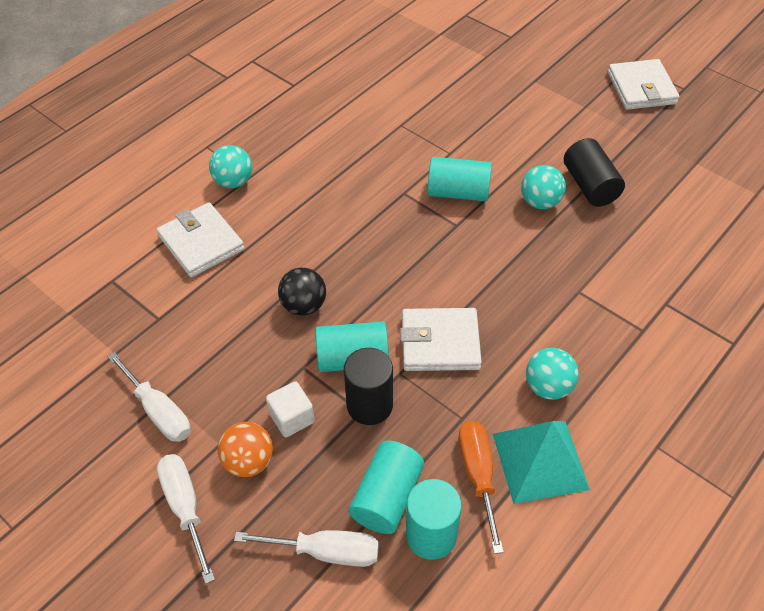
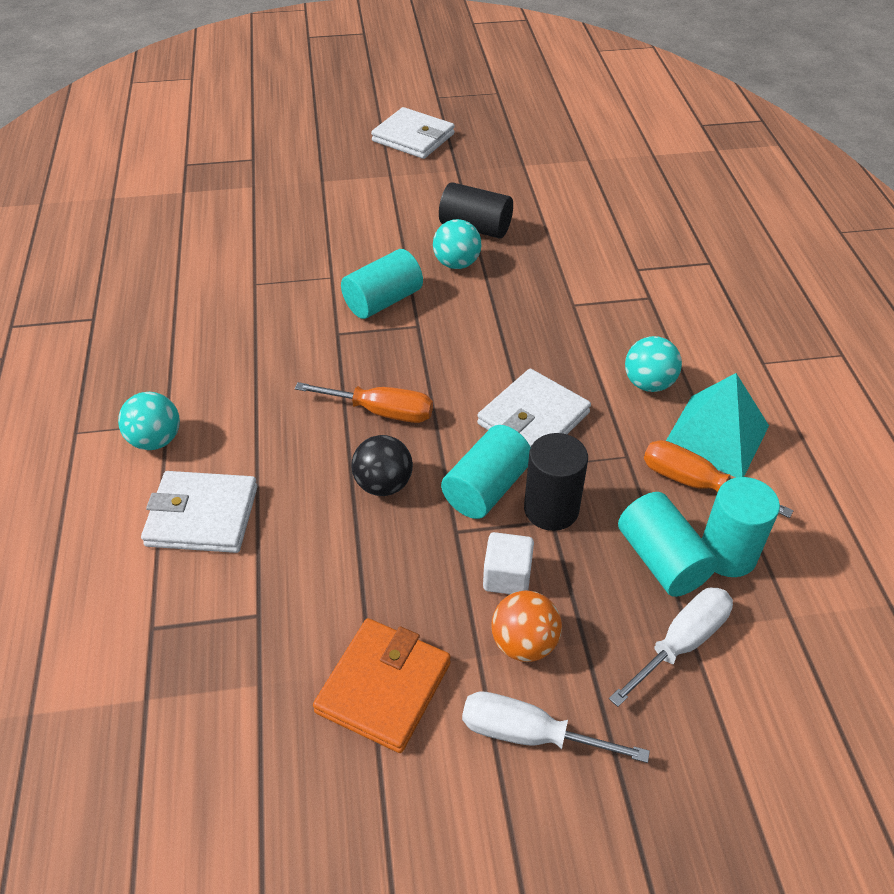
camera: 50 degrees left, 5 degrees down
(159, 411) = (383, 687): white screwdriver -> orange wallet
(361, 262) = (381, 412): none -> orange screwdriver

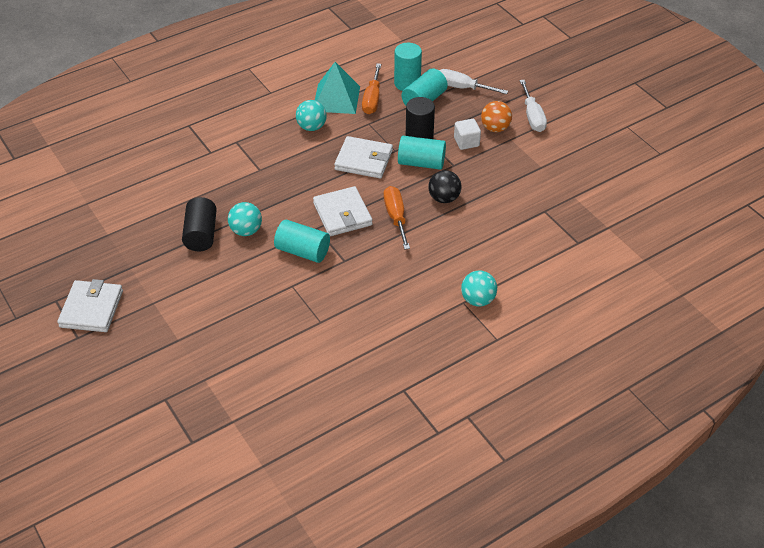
camera: 115 degrees left, 0 degrees up
(202, 516) = (510, 255): white wallet -> white wallet (342, 214)
(383, 687) = (545, 160): orange wallet -> none

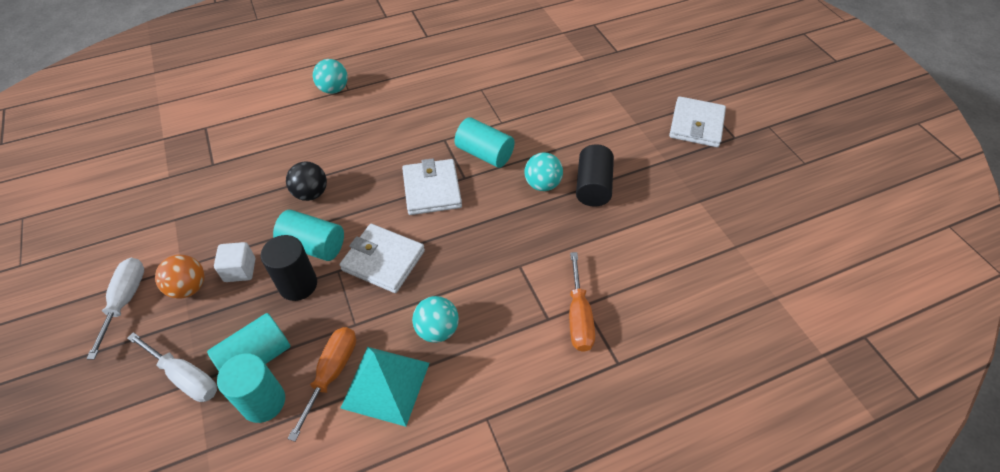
camera: 170 degrees left, 5 degrees up
(396, 217) = (374, 178): orange screwdriver -> orange screwdriver (578, 317)

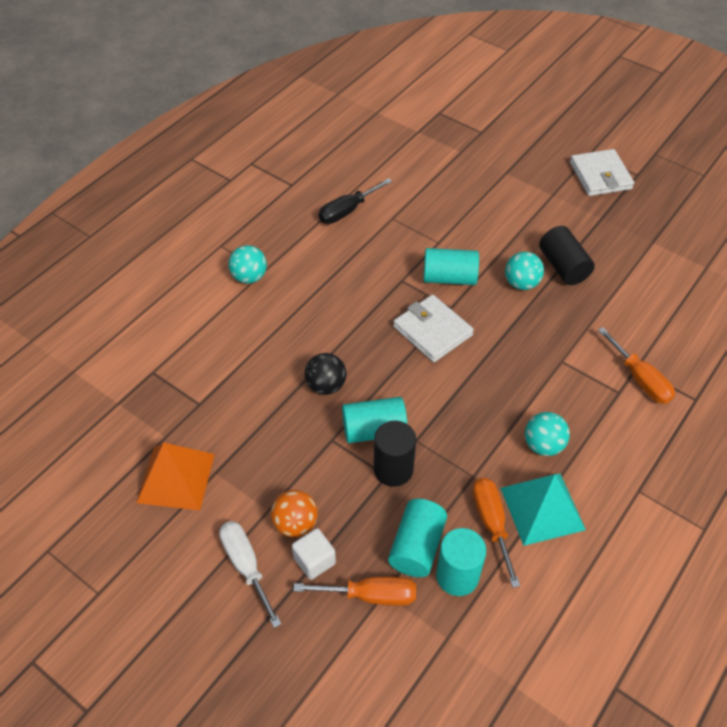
camera: 30 degrees left, 0 degrees up
(146, 209) = (176, 478): none -> orange pyramid
(185, 377) = (371, 595): white screwdriver -> orange screwdriver
(240, 270) = (328, 484): white cube -> white cube (314, 560)
(383, 260) = (447, 412): white wallet -> none
(450, 70) = (347, 211): none -> black screwdriver

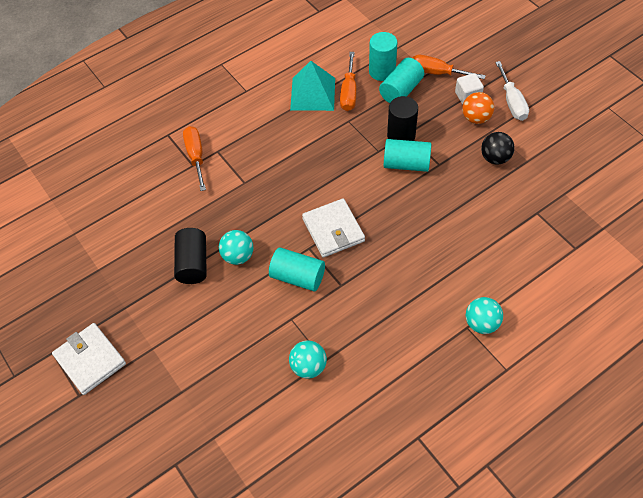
camera: 160 degrees left, 5 degrees up
(176, 478) = (556, 163): orange pyramid -> none
(326, 385) = (433, 204): black ball -> black ball (495, 158)
(347, 211) = (367, 381): black screwdriver -> none
(543, 445) = (291, 129): turquoise ball -> turquoise ball (308, 366)
(600, 176) = (90, 360): white wallet -> white wallet turned 45 degrees counterclockwise

